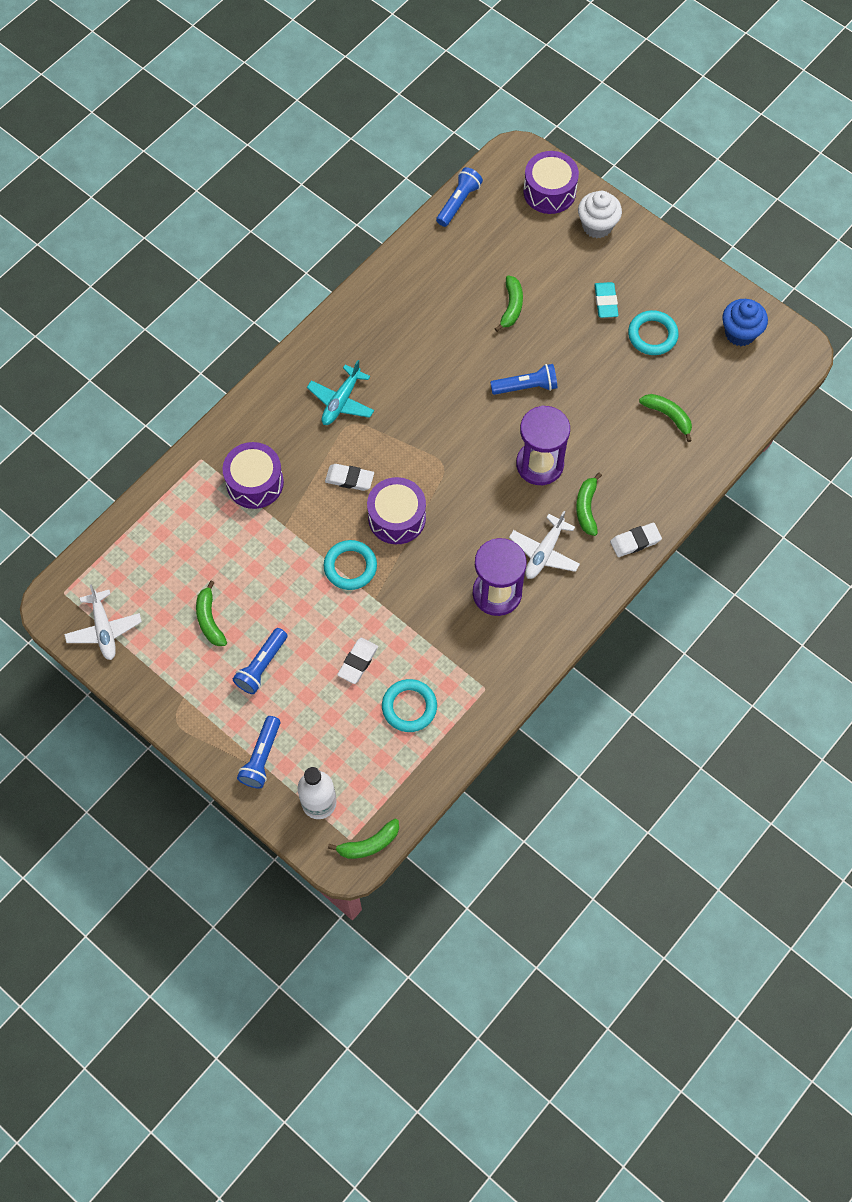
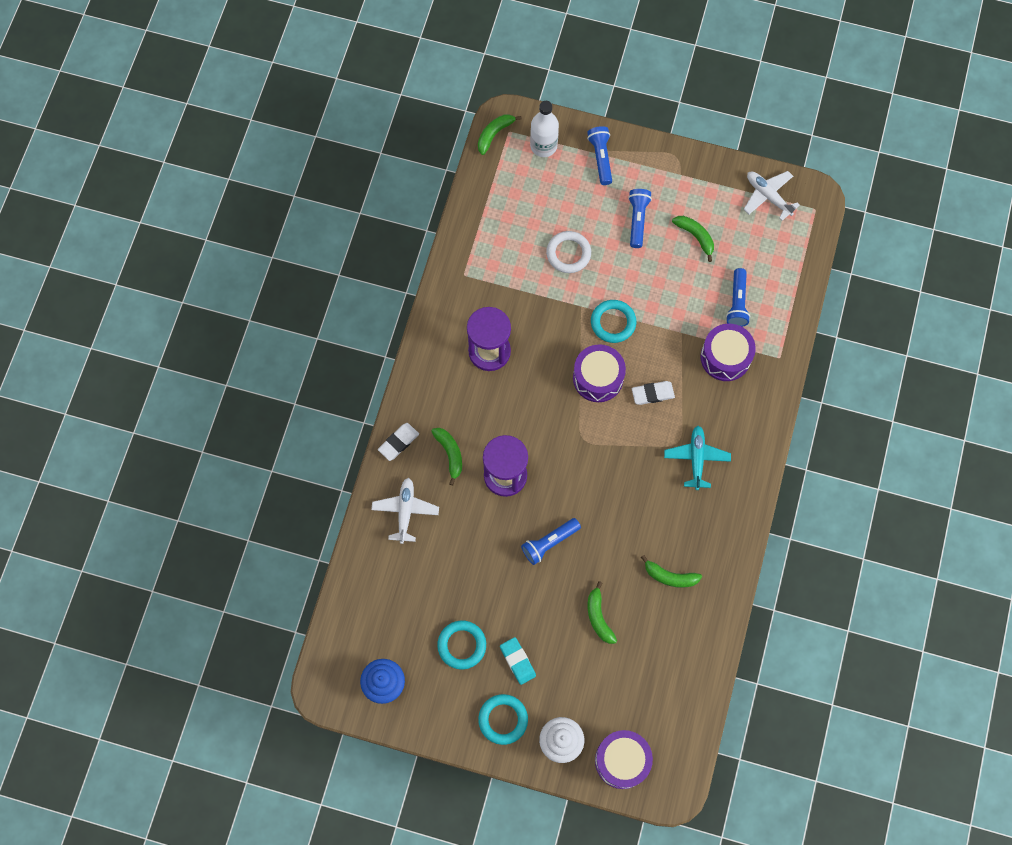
camera: 155 degrees right, 5 degrees up
(358, 662) = (568, 253): white eraser -> white ring
(409, 707) = (513, 237): turquoise ring -> turquoise ring (503, 719)
(458, 202) = (700, 707): blue flashlight -> blue flashlight (737, 302)
(544, 552) = (467, 401): white plane -> white plane (405, 511)
(668, 416) = (416, 569): green banana -> green banana (670, 576)

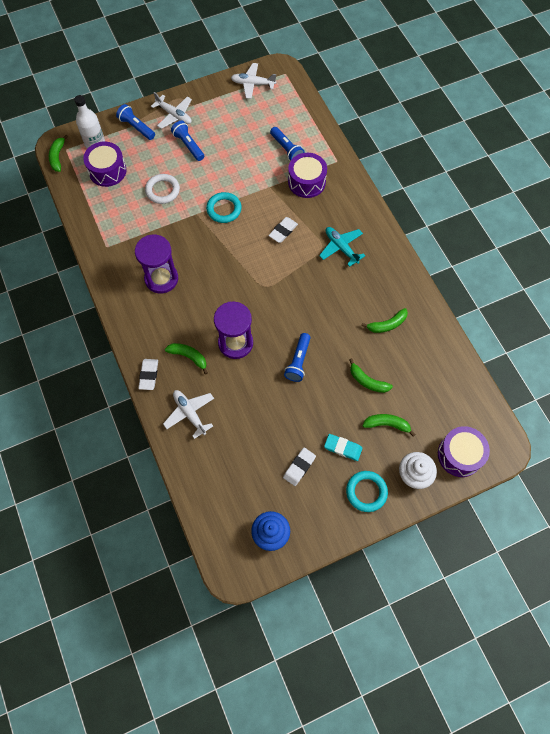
camera: 40 degrees left, 5 degrees down
(462, 645) = (299, 467): turquoise ring -> white eraser
(598, 378) = (242, 246): purple drum -> purple drum (107, 171)
(651, 172) = (174, 115): none -> white plane
(695, 236) = (230, 131): green banana -> green banana (387, 424)

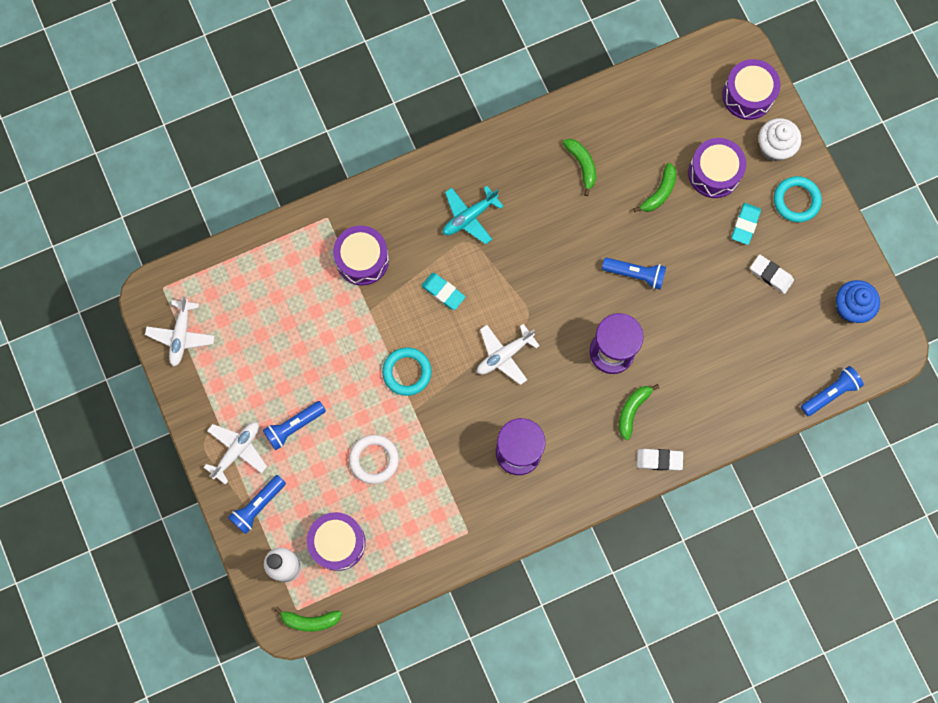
camera: 90 degrees left, 10 degrees up
(190, 413) = (709, 405): white plane -> white plane (504, 355)
(283, 231) = (443, 292): white eraser -> turquoise eraser
(286, 149) = (304, 286): blue flashlight -> blue flashlight (830, 393)
(387, 424) = (714, 173): green banana -> purple drum

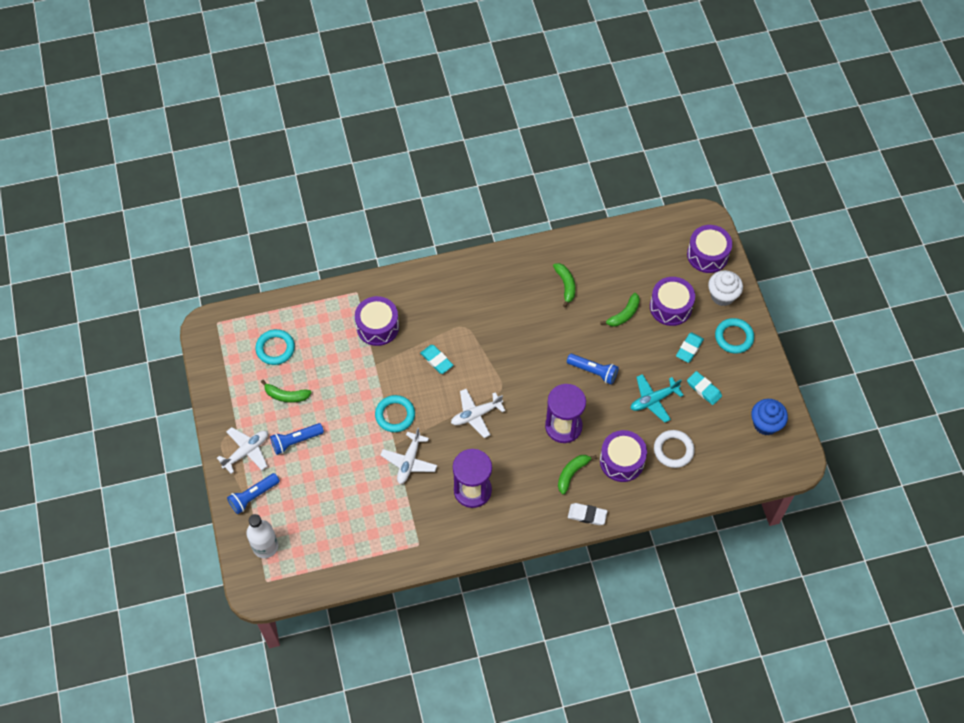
camera: 10 degrees right, 15 degrees down
(181, 335) = (223, 359): white plane -> white plane (409, 461)
(243, 310) = (275, 348): none -> turquoise ring
(310, 620) = (275, 592): green banana -> green banana (286, 395)
(338, 543) = (311, 535): purple drum -> purple drum (622, 461)
(374, 459) = (354, 476): white ring -> white ring (673, 450)
(469, 217) = (469, 309): turquoise plane -> turquoise plane (653, 400)
(771, 275) = (704, 389): white eraser -> turquoise eraser
(830, 393) = (738, 487): blue flashlight -> none

